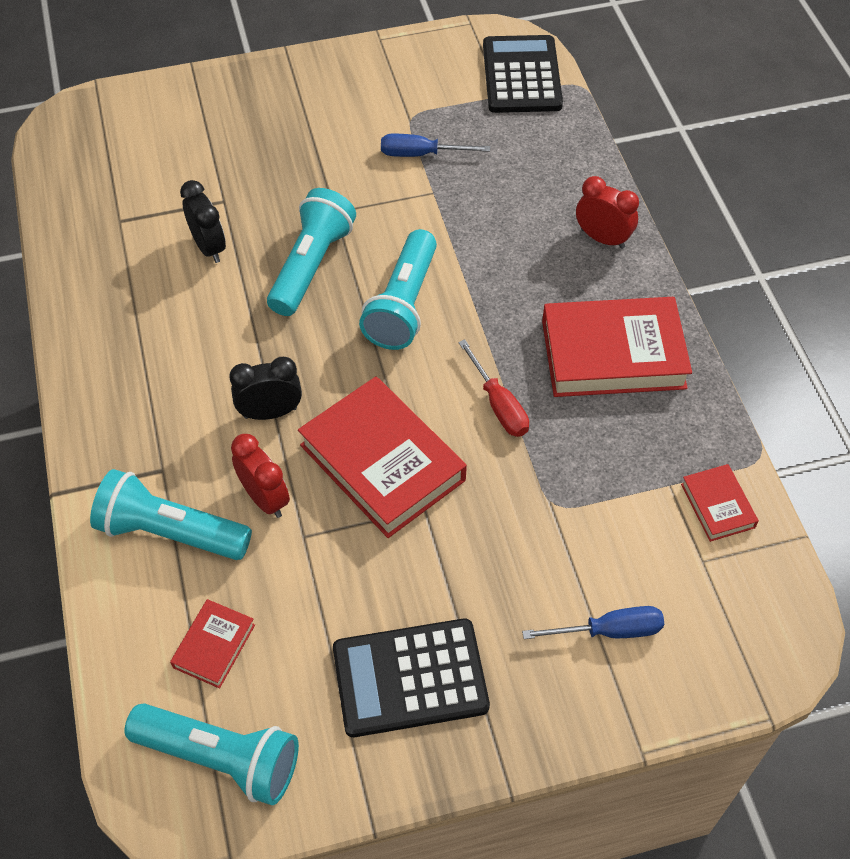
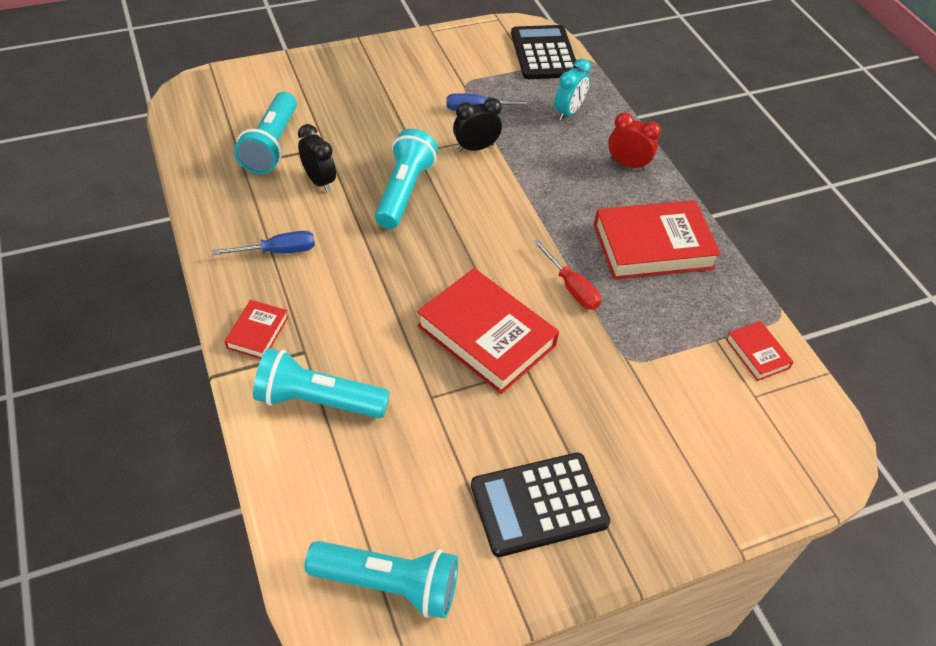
camera: 10 degrees left, 5 degrees down
(214, 646) = (369, 490): red book -> red book (257, 332)
(265, 498) = (394, 369): red clock -> none
(270, 412) = (388, 302): black clock -> black clock (475, 148)
(403, 305) = (482, 217): turquoise flashlight -> turquoise flashlight (271, 146)
(538, 161) = (568, 112): none -> turquoise clock
(609, 631) = (693, 455): blue screwdriver -> blue screwdriver (278, 251)

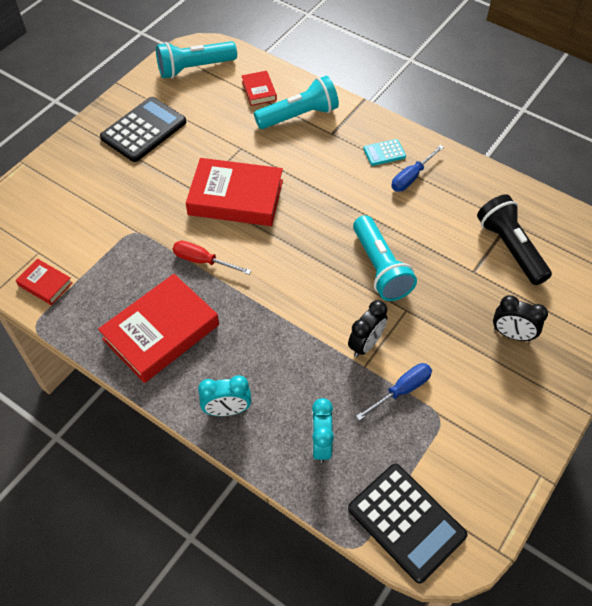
camera: 150 degrees right, 5 degrees up
(257, 332) = (367, 129): red book -> red book (259, 91)
(271, 146) = (510, 248): turquoise flashlight -> black flashlight
(273, 293) = (384, 153): none -> turquoise calculator
(319, 181) = (445, 240): black clock -> black clock (512, 334)
(627, 164) = (227, 410): red clock -> turquoise clock

